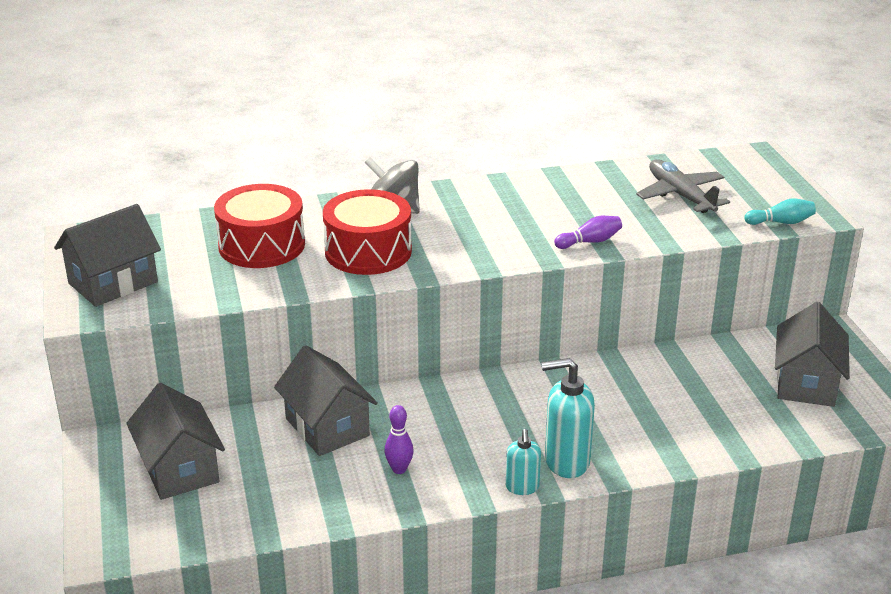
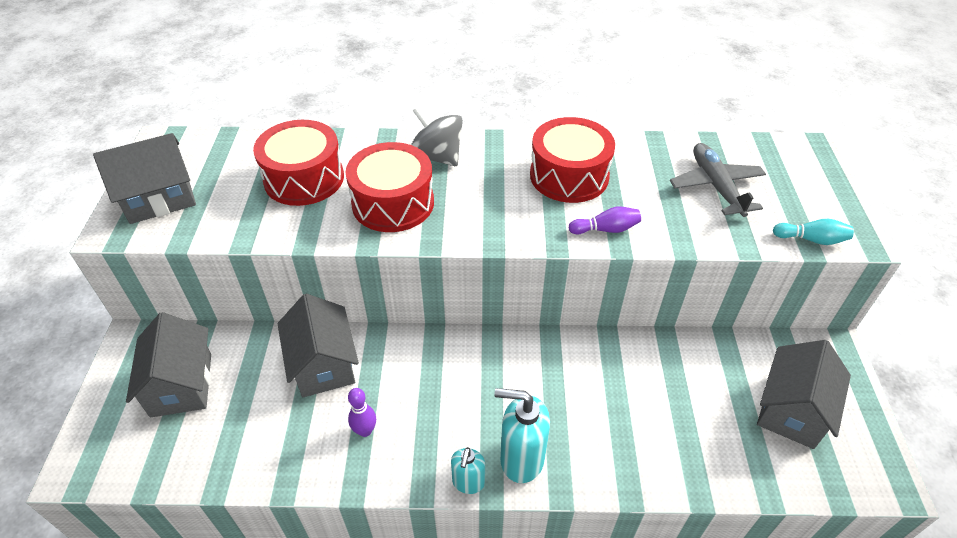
camera: 15 degrees right, 15 degrees up
(535, 206) = (569, 176): none -> red drum

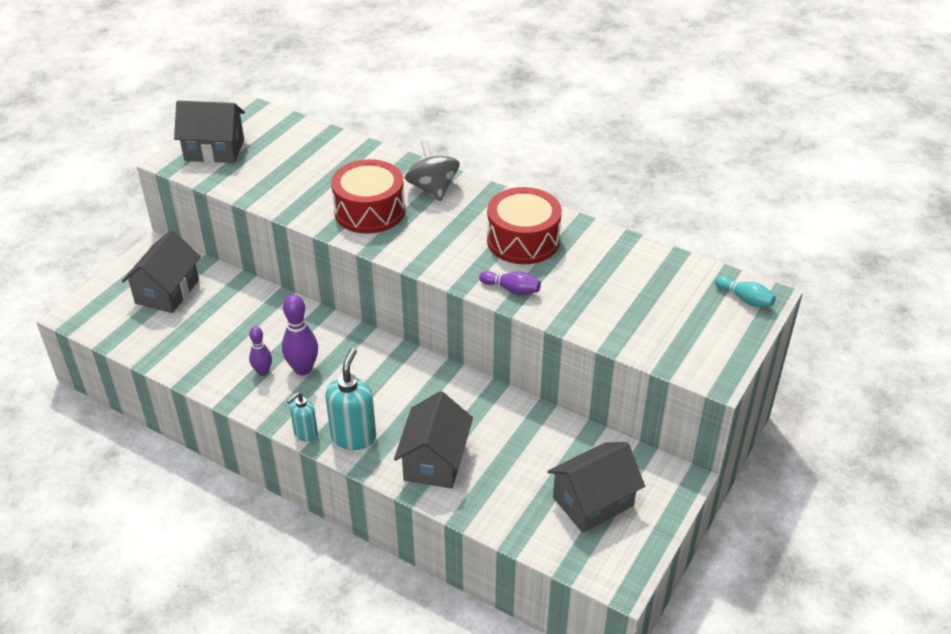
camera: 30 degrees right, 5 degrees down
(304, 178) = (321, 170): red drum -> none
(323, 364) = (268, 318): grey house -> grey house (435, 461)
(406, 406) = (303, 369): none -> purple bowling pin
(521, 459) = (353, 436): turquoise soap dispenser -> turquoise soap dispenser turned 60 degrees clockwise
(716, 186) = (639, 293): grey plane -> none
(811, 239) = (674, 361): turquoise bowling pin -> turquoise bowling pin (745, 299)

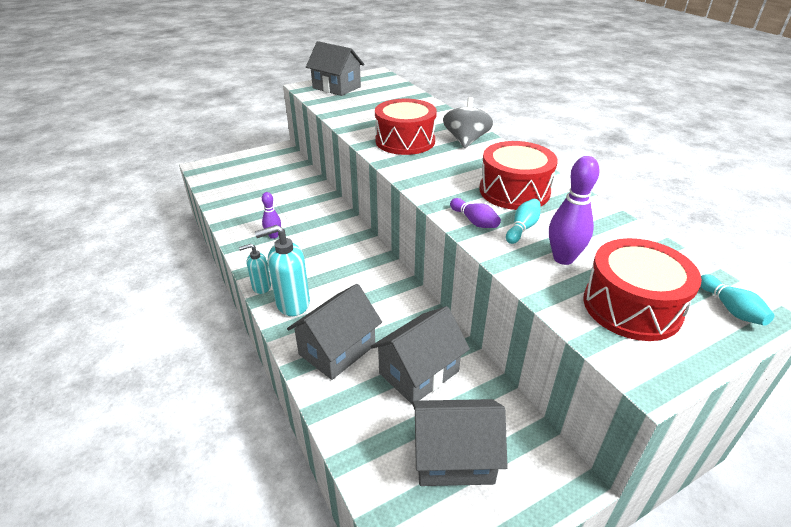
camera: 30 degrees right, 5 degrees down
(167, 292) = (264, 171): grey house -> grey house (419, 372)
(303, 369) = (301, 244): purple bowling pin -> purple bowling pin (563, 258)
(353, 436) = (292, 303): turquoise soap dispenser -> turquoise soap dispenser turned 150 degrees counterclockwise
(556, 281) = (522, 228): none -> turquoise bowling pin
(679, 325) = (631, 306): none -> red drum

